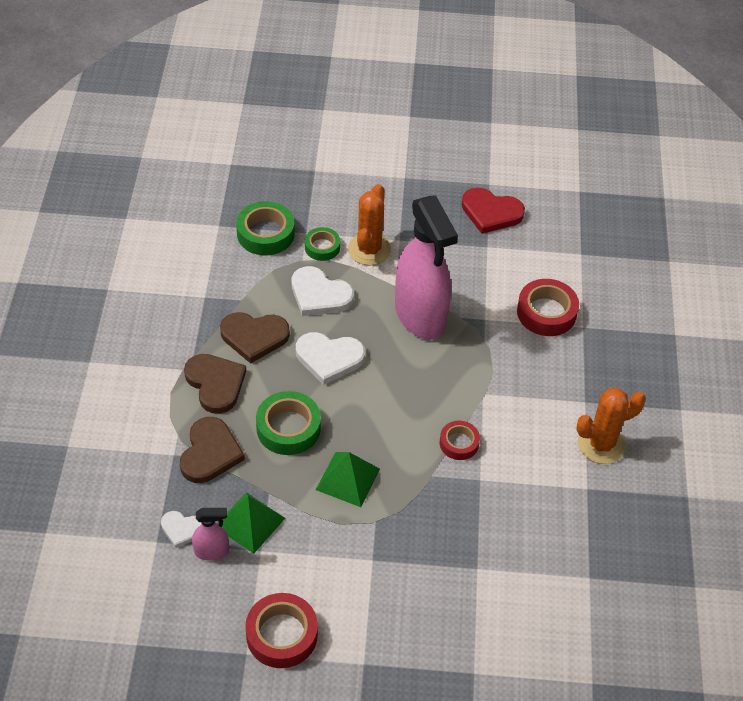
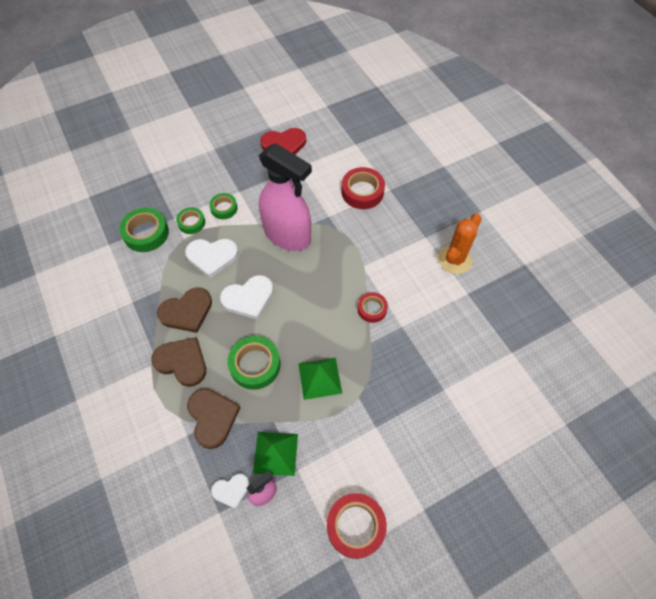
camera: 30 degrees left, 10 degrees up
(369, 250) = (224, 208): orange cactus -> green tape

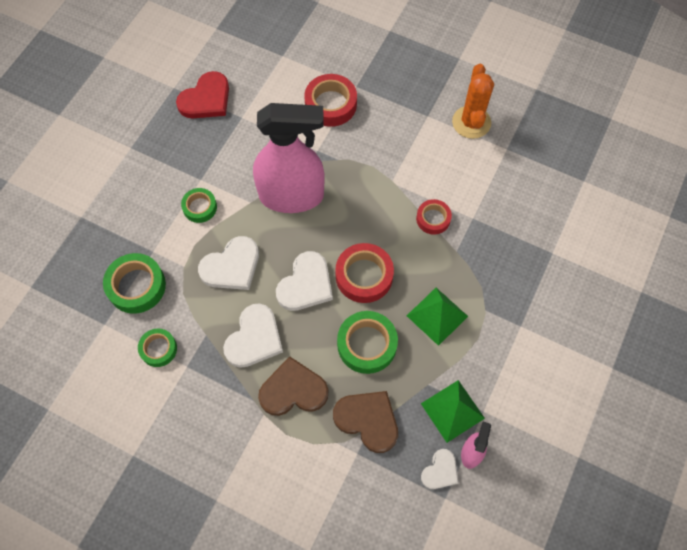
camera: 35 degrees left, 5 degrees up
(187, 312) = (254, 338): brown heart -> white heart
(191, 223) = (177, 244): green tape -> green tape (158, 349)
(355, 526) = (569, 422): red tape -> red tape (364, 276)

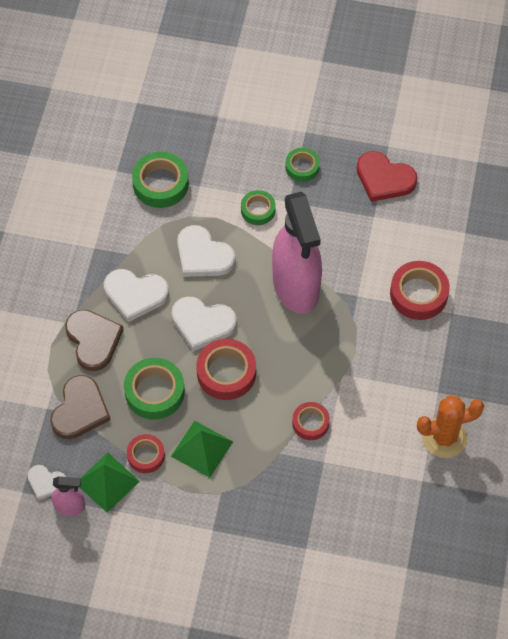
camera: 75 degrees right, 5 degrees down
(158, 349) = (104, 220): green tape -> green tape (302, 167)
(432, 368) = (146, 455): none -> red tape

